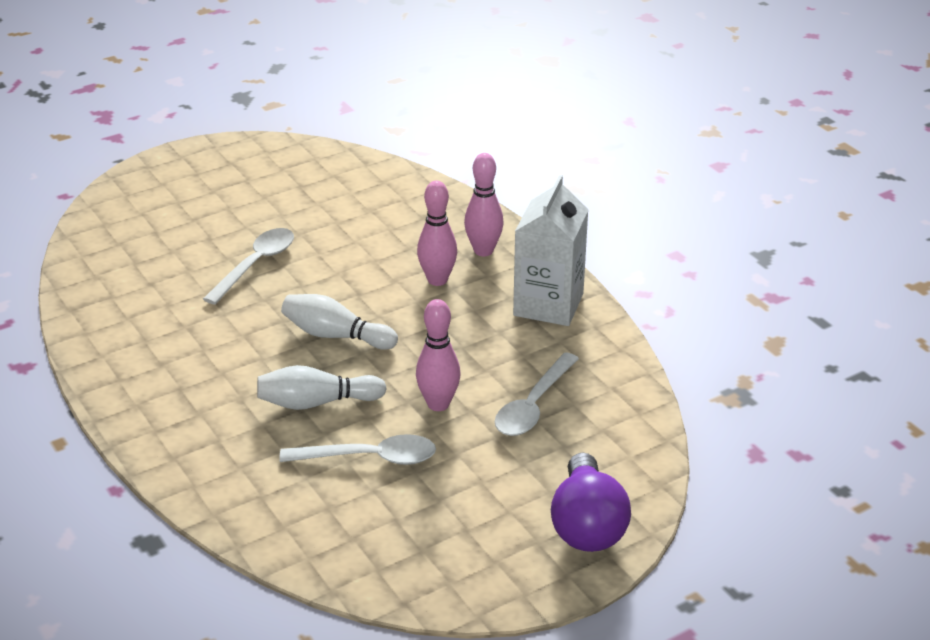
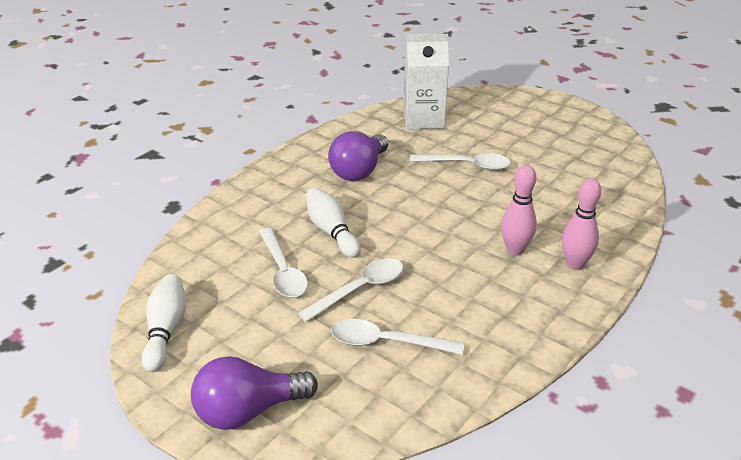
camera: 70 degrees right, 0 degrees up
(200, 351) = (359, 171): none -> purple light bulb
(336, 335) = (411, 220): white bowling pin -> white bowling pin (166, 330)
(438, 404) = (360, 289): pink bowling pin -> white spoon
(548, 305) = (529, 320): white carton -> white carton (423, 119)

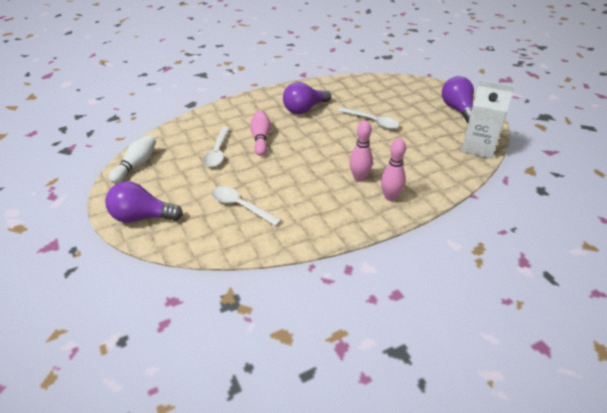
camera: 25 degrees right, 5 degrees up
(331, 232) = (261, 138): white bowling pin -> pink bowling pin
(360, 289) = (250, 174): white spoon -> none
(423, 119) = (368, 89): white carton -> white carton (478, 147)
(559, 121) = (457, 109): none -> purple light bulb

